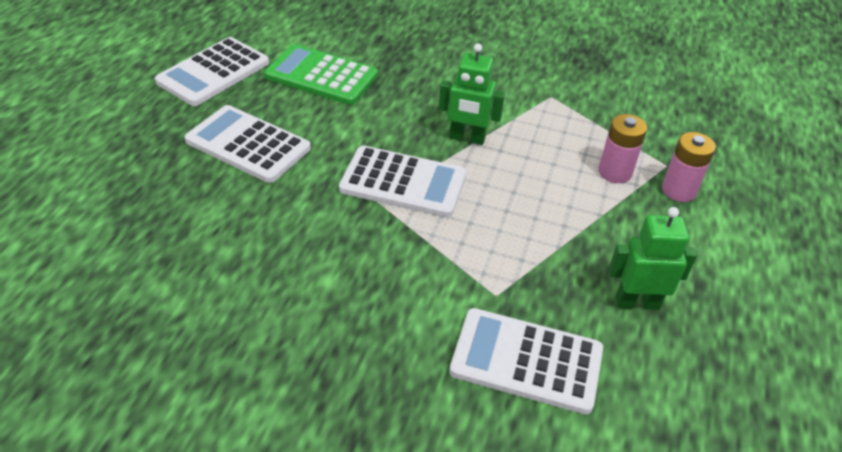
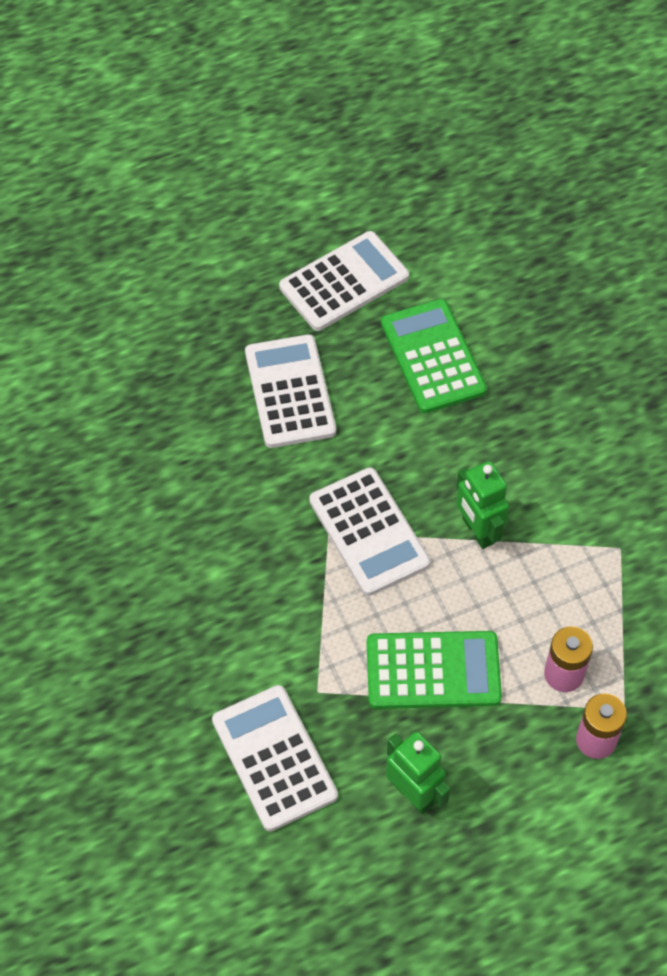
camera: 50 degrees right, 15 degrees up
(213, 72) = (344, 282): white calculator -> white calculator turned 150 degrees clockwise
(547, 226) = (433, 671): none -> green calculator

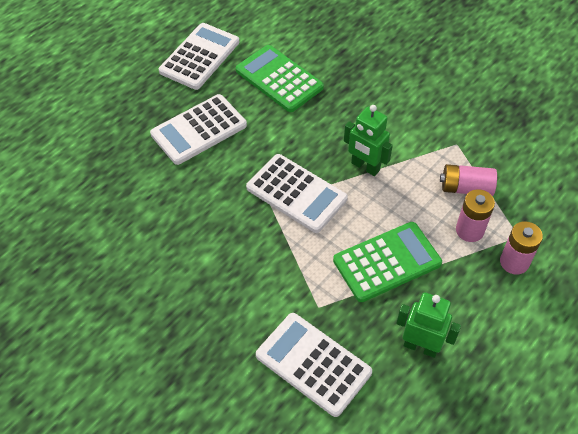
camera: 25 degrees left, 5 degrees down
(290, 392) = (199, 130): white calculator -> white calculator turned 90 degrees counterclockwise
(594, 615) = (466, 188): none -> pink battery

